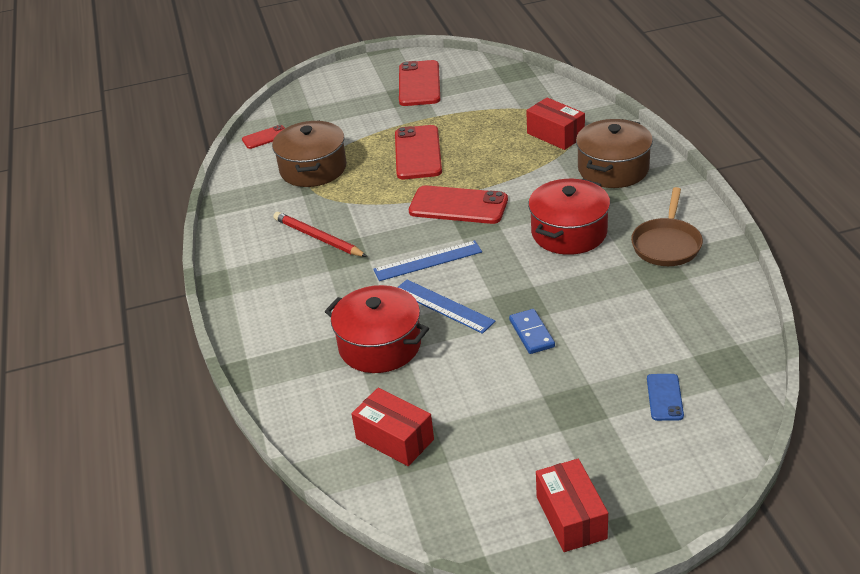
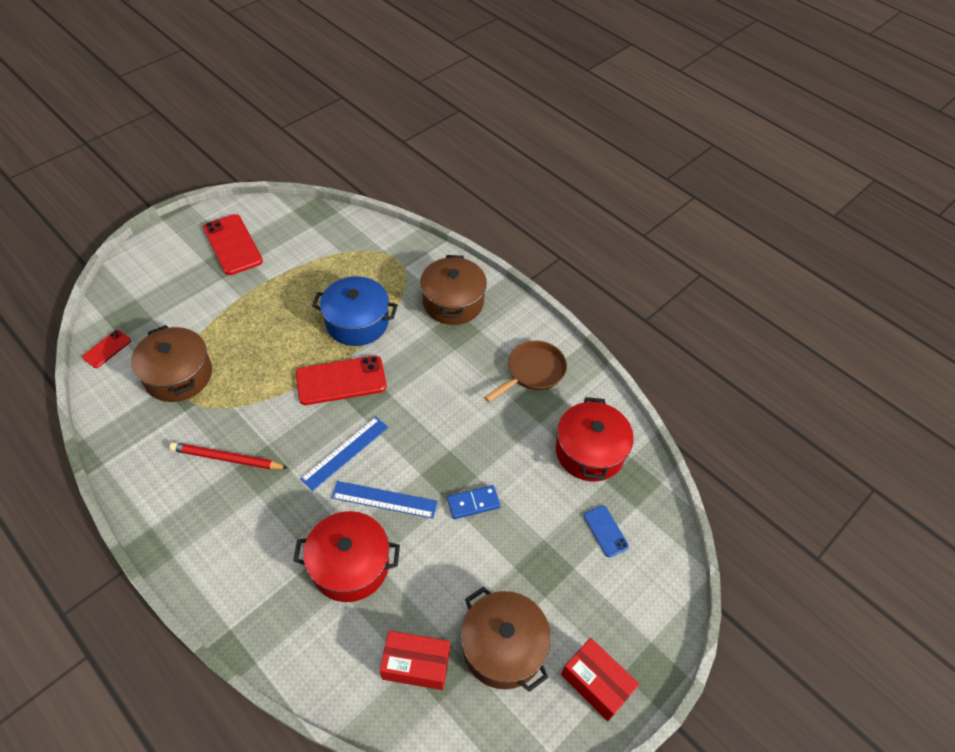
camera: 35 degrees left, 15 degrees up
(418, 153) = (273, 328): red phone -> none
(490, 454) = (503, 647): none -> brown pot
(502, 165) = (357, 322): none -> blue pot
(532, 333) = (473, 503): blue domino -> blue domino turned 60 degrees counterclockwise
(555, 135) = (387, 276): red box -> none
(569, 232) = (450, 382): red pot -> red pot (589, 451)
(666, 244) = (533, 371): brown pan -> brown pan turned 120 degrees counterclockwise

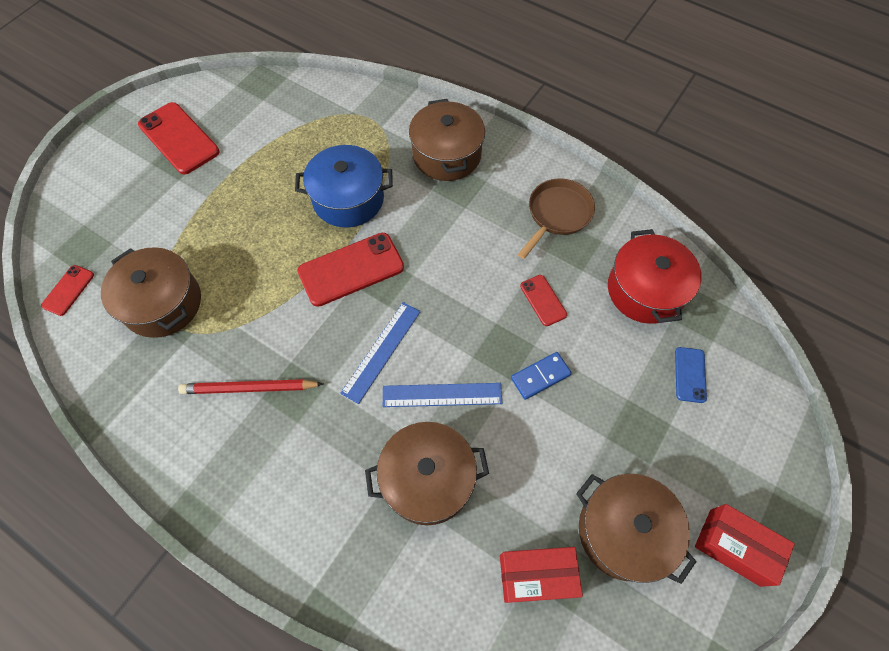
camera: 10 degrees left, 10 degrees up
(350, 565) = (427, 479): red pot -> brown pot
(496, 441) = (543, 300): none -> red phone
(605, 531) = (690, 375): blue phone -> blue phone turned 45 degrees clockwise

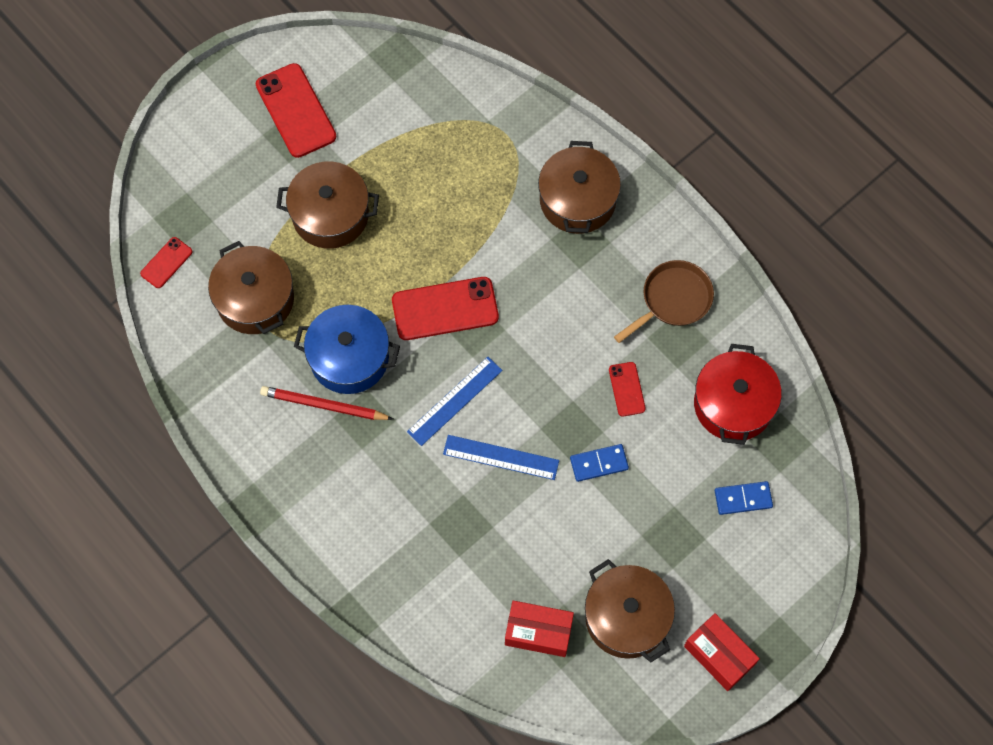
camera: 15 degrees right, 5 degrees up
(348, 199) = (460, 228): blue pot -> blue pot (349, 358)
(427, 479) = (467, 529): brown pot -> brown pot (330, 215)
(690, 375) = (743, 498): blue phone -> blue domino

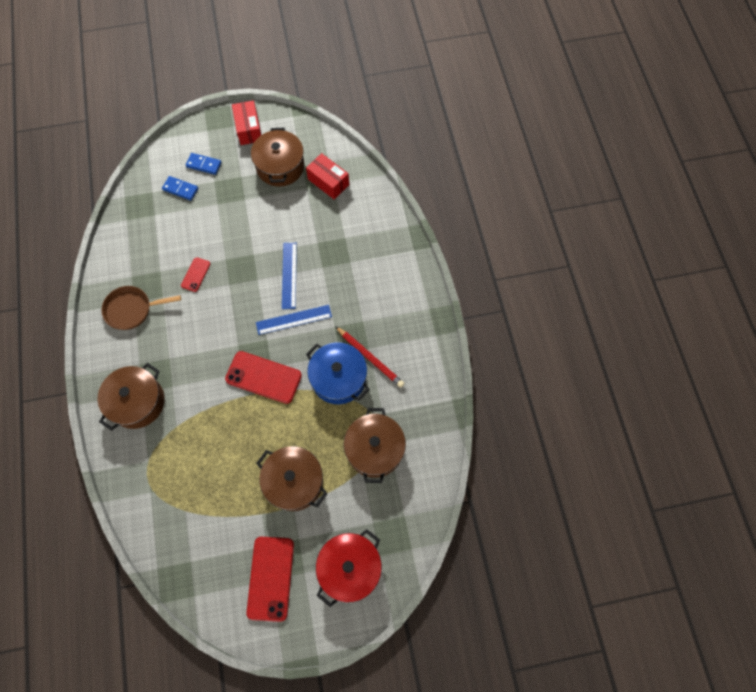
camera: 150 degrees left, 0 degrees up
(166, 263) = (418, 509): red phone -> none
(501, 457) = (289, 275): blue ruler -> blue ruler turned 45 degrees clockwise
(599, 463) = (239, 244): blue domino -> blue domino (204, 165)
(733, 404) = (147, 236): red pot -> red pot (349, 568)

